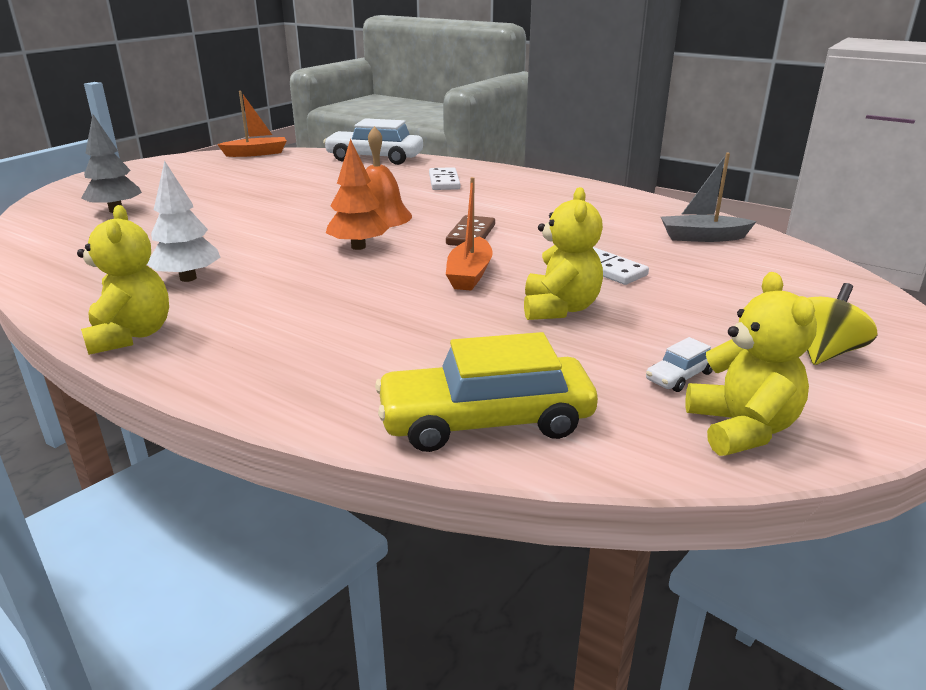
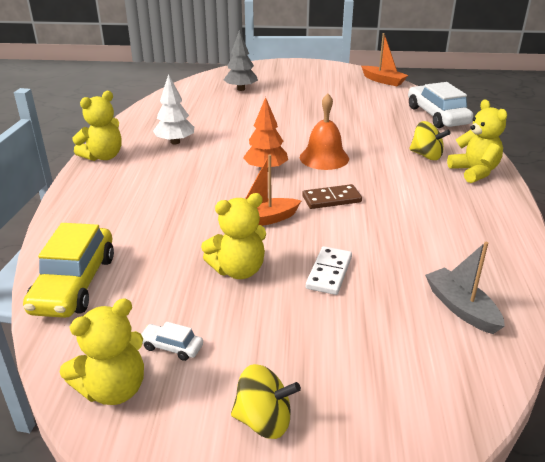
camera: 60 degrees right, 5 degrees up
(444, 182) = (426, 155): white domino -> yellow spinning top
(486, 420) = (74, 283): yellow car -> yellow car turned 135 degrees counterclockwise
(499, 176) = (474, 172): none -> yellow teddy bear

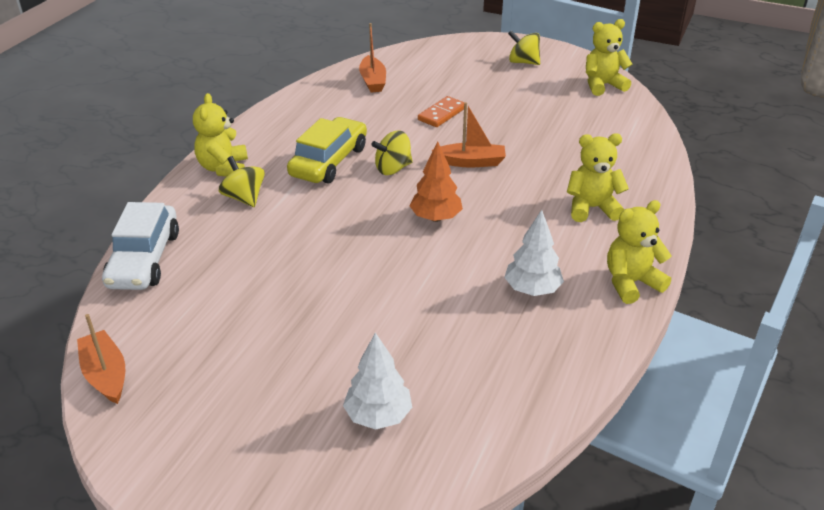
camera: 160 degrees left, 5 degrees up
(74, 283) = (637, 142): yellow car -> yellow car (329, 161)
(172, 347) = (567, 96): white car -> none
(238, 270) = (508, 128): yellow teddy bear -> yellow teddy bear (592, 208)
(241, 89) = (378, 416): grey tree -> white tree
(324, 158) = (359, 220): orange bell -> none
(329, 273) = (442, 114): white domino -> orange domino
(331, 199) = (393, 168): brown domino -> yellow spinning top
(461, 308) = (373, 81): grey boat -> orange boat

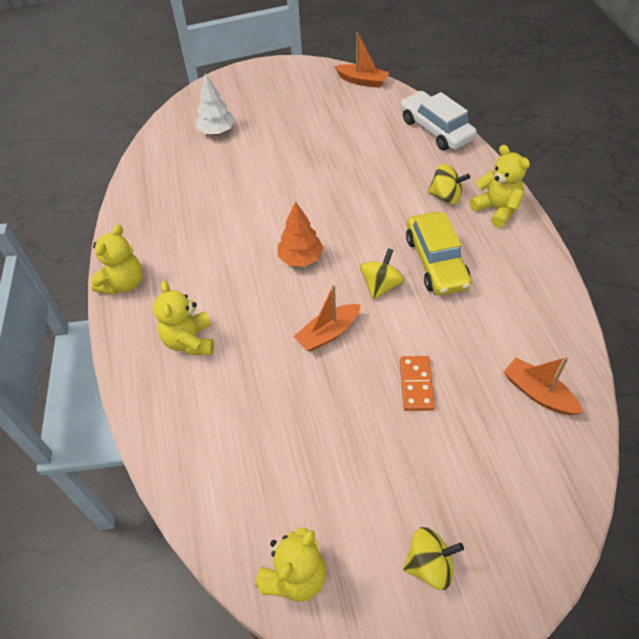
camera: 145 degrees right, 15 degrees up
(532, 289) = (188, 240): white tree -> none
(592, 208) = (190, 341): yellow teddy bear -> yellow teddy bear turned 120 degrees clockwise

